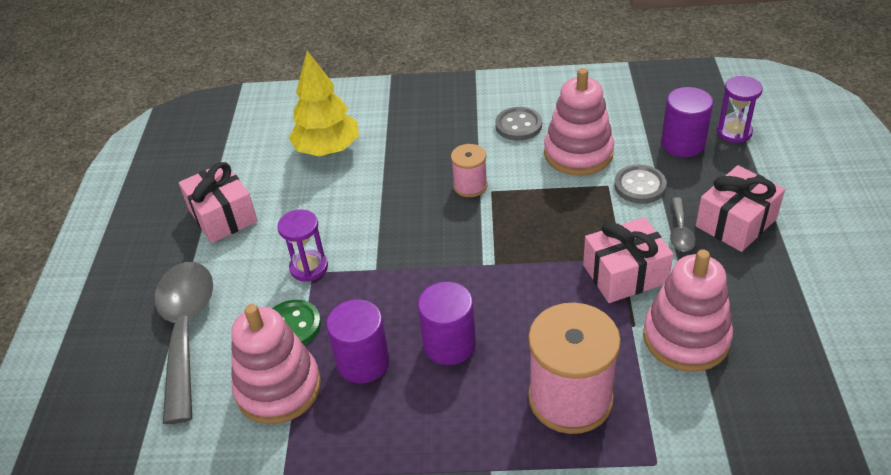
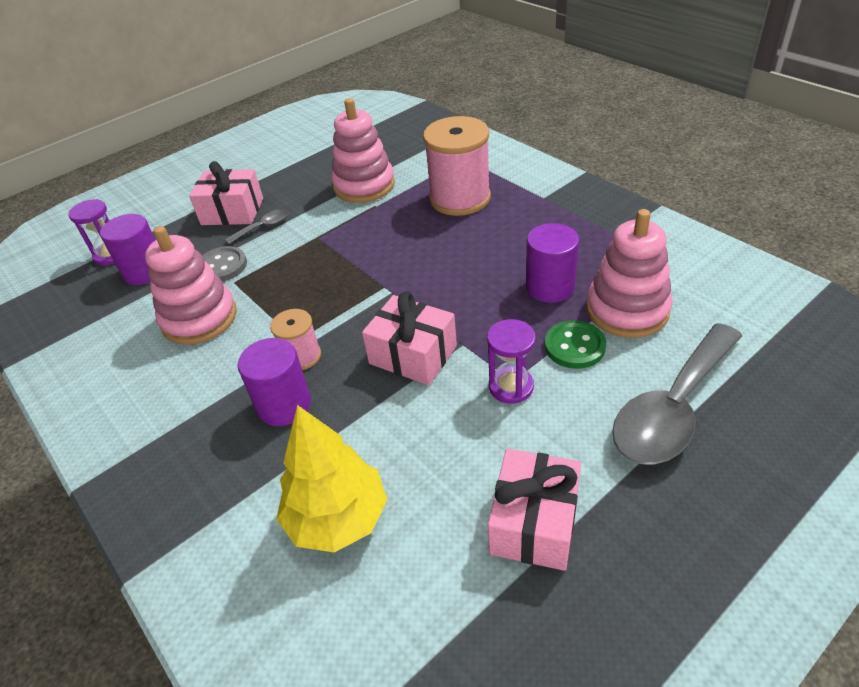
camera: 130 degrees left, 0 degrees up
(449, 344) = (483, 261): purple cylinder -> purple cylinder (284, 405)
(518, 125) = (177, 381): grey button -> none
(625, 274) = (331, 228): pink gift -> pink gift (413, 355)

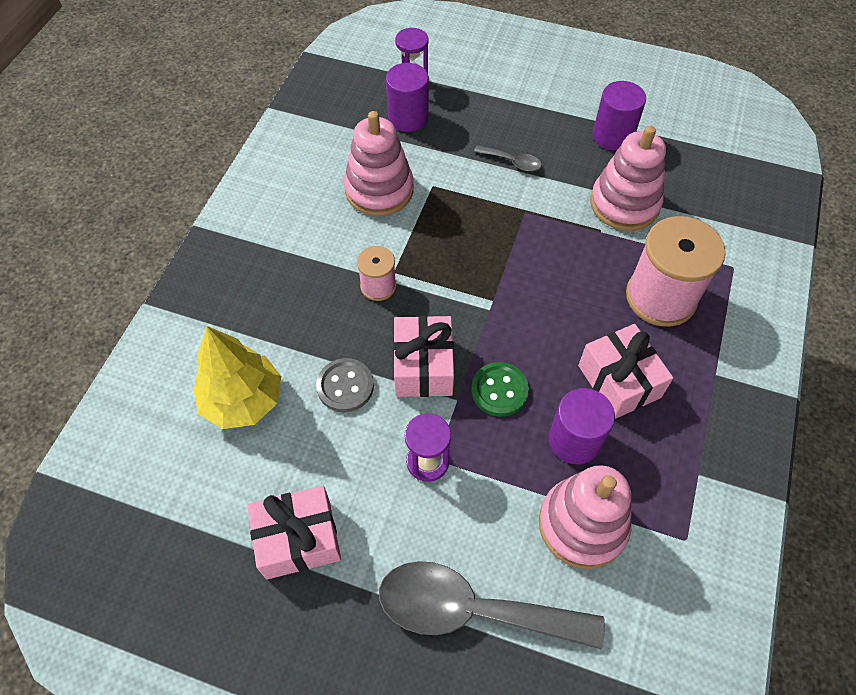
camera: 55 degrees right, 15 degrees up
(222, 266) = (445, 165): grey button -> grey button (345, 386)
(232, 212) = (518, 126): pink gift -> pink gift (619, 381)
(284, 405) = (324, 304): purple cylinder -> purple cylinder (612, 136)
(574, 346) = (505, 495): green button -> green button (499, 390)

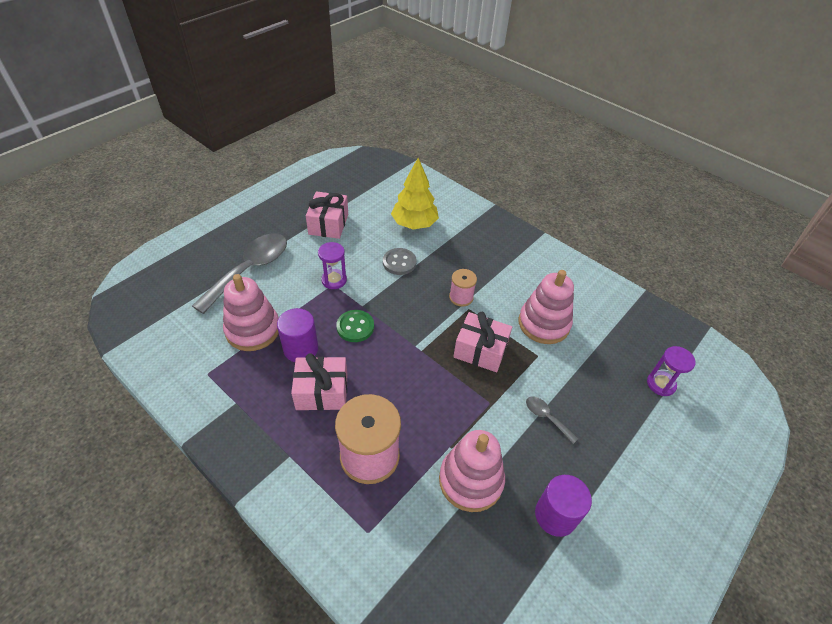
camera: 110 degrees right, 10 degrees down
(408, 118) = (616, 366): purple cylinder -> none
(423, 367) = (392, 298): pink gift -> pink gift (480, 350)
(512, 162) = (546, 417): grey spoon -> grey spoon turned 90 degrees clockwise

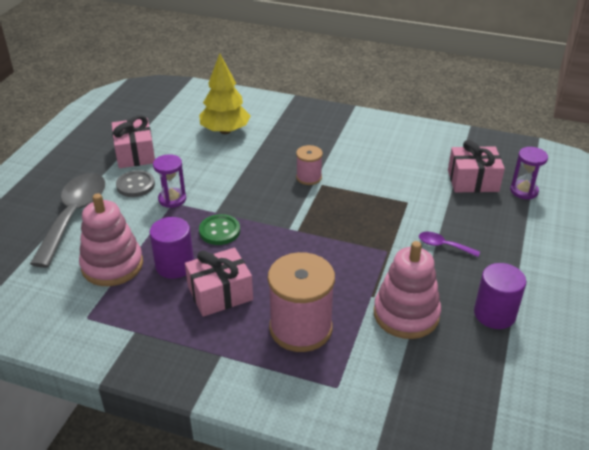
camera: 20 degrees left, 10 degrees down
(399, 262) = (230, 166): grey button -> grey button (135, 185)
(480, 350) = (353, 213): pink gift -> pink gift (473, 181)
(543, 324) = (398, 176): pink stacking toy -> none
(546, 417) = (443, 246): grey spoon -> purple spoon

